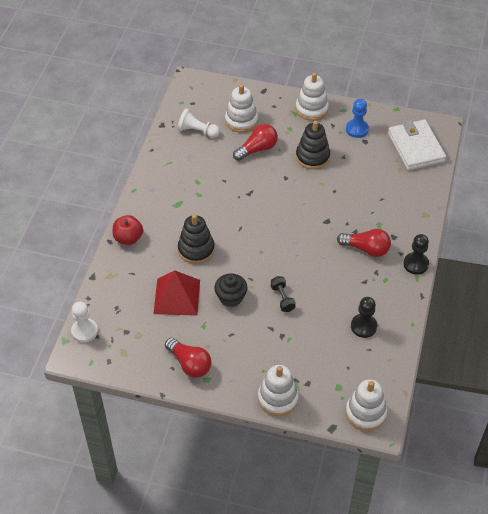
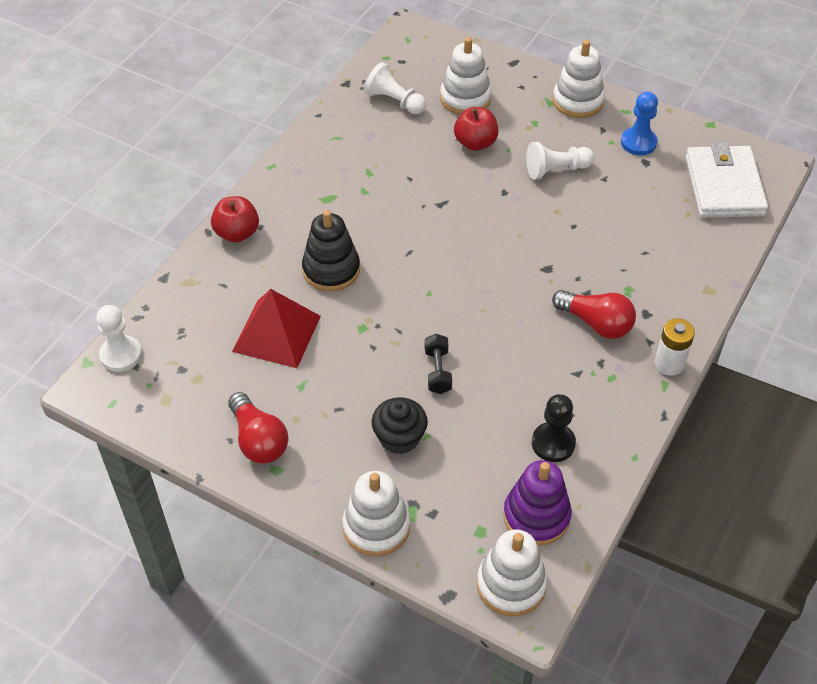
camera: 15 degrees right, 0 degrees up
(231, 297) = (358, 352): black cupcake -> black cupcake (399, 437)
(257, 149) = (475, 143): red light bulb -> red apple
(312, 157) = (556, 170): black stacking toy -> white pawn
(367, 371) = (536, 516): none -> purple stacking toy
(416, 264) = (669, 363): black pawn -> white battery

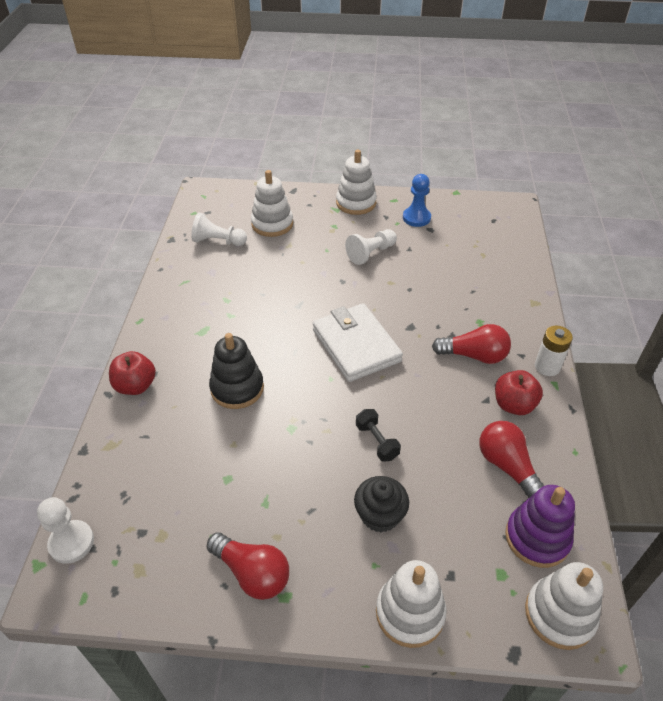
camera: 25 degrees left, 5 degrees down
(276, 333) = (217, 462): red pyramid -> none
(475, 143) = (299, 253): red apple -> red apple (513, 405)
(553, 443) = (507, 466): black pawn -> red light bulb
(724, 186) = (493, 229): white wallet -> white wallet (356, 345)

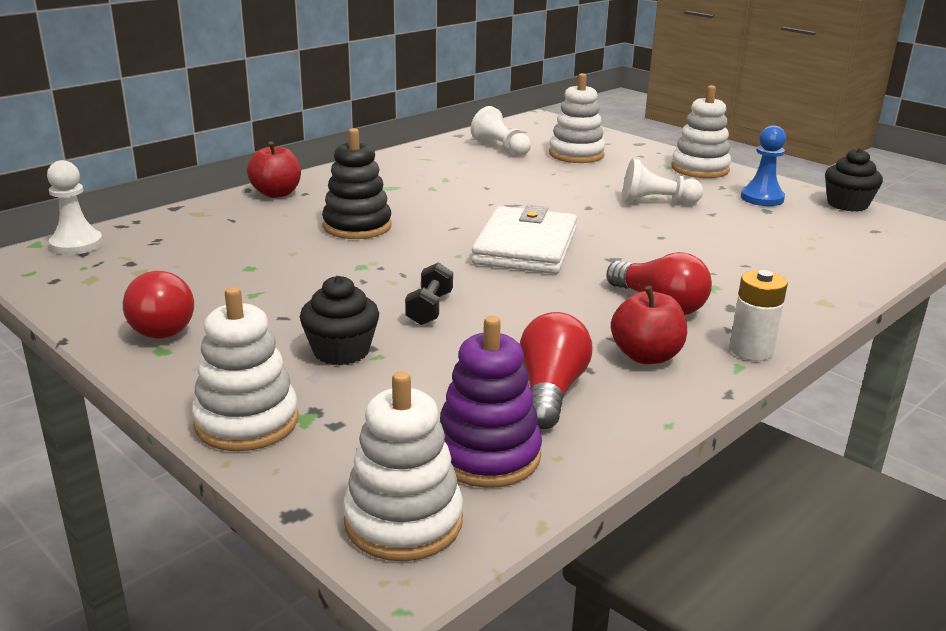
camera: 40 degrees right, 20 degrees down
(459, 201) = (847, 204): none -> black cupcake

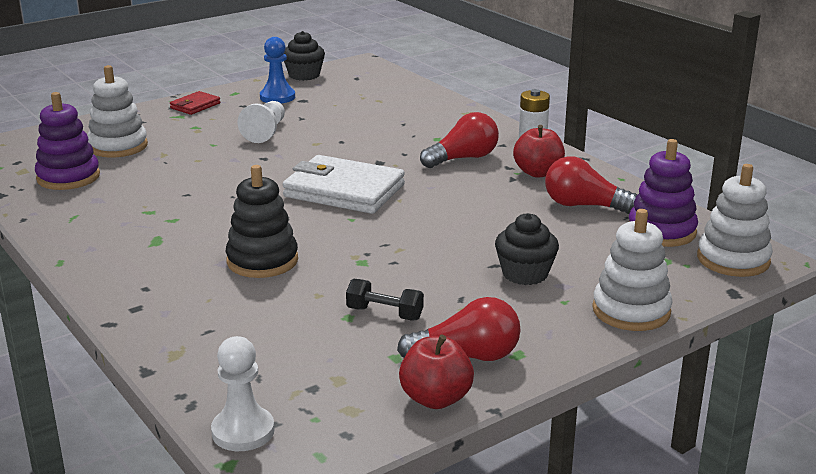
camera: 80 degrees left, 0 degrees up
(276, 193) = (136, 305): red apple -> red apple (435, 398)
(429, 309) = (456, 237): black dumbbell -> black dumbbell (384, 313)
(501, 148) = (68, 177): white pawn -> purple stacking toy
(700, 169) = (195, 106): white stacking toy -> red wallet

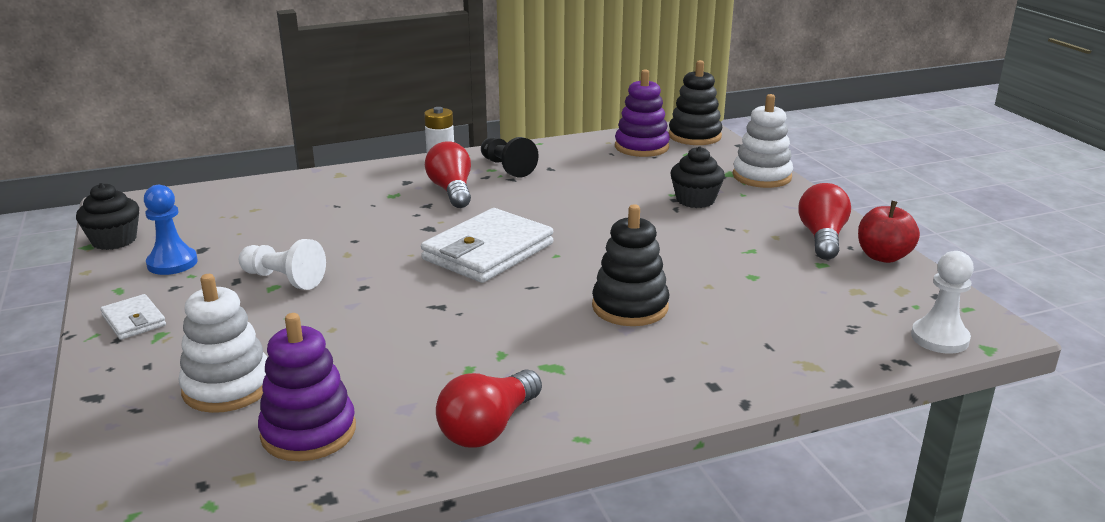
camera: 75 degrees left, 0 degrees up
(195, 106) = (134, 320): red wallet -> white wallet
(384, 313) = (750, 260): black dumbbell -> none
(538, 173) = (507, 168): red apple -> black pawn
(583, 206) = (583, 163): red light bulb -> red light bulb (488, 428)
(733, 260) = (694, 136): white stacking toy -> black stacking toy

